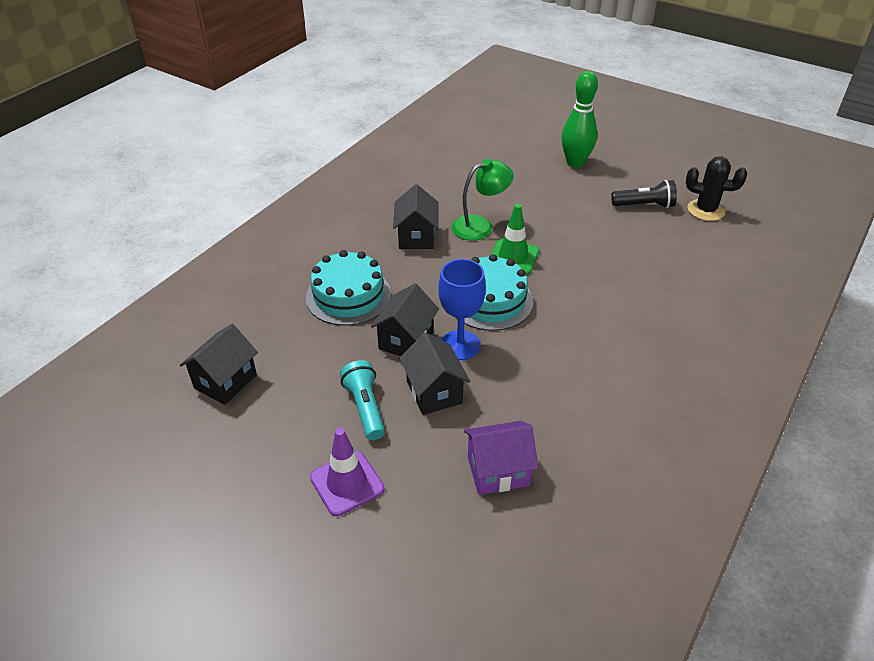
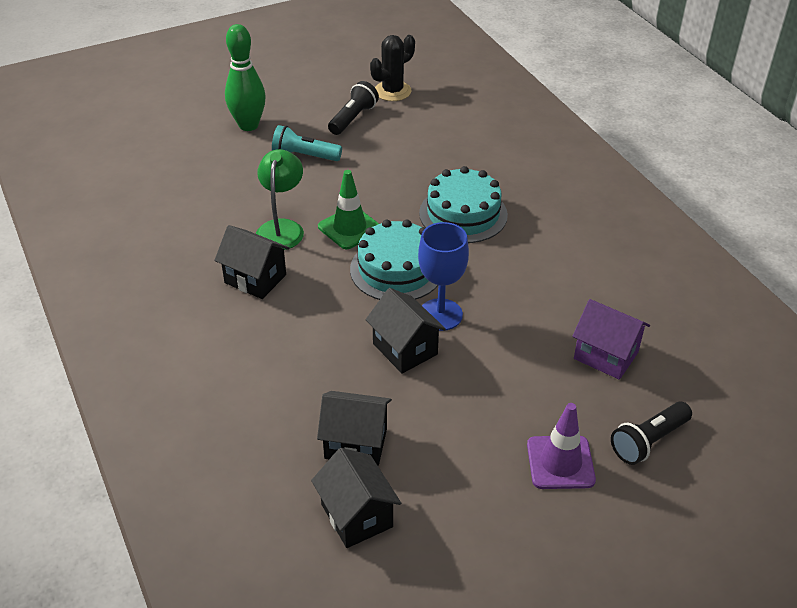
camera: 60 degrees left, 0 degrees up
(348, 296) = (303, 366): turquoise cake -> turquoise cake (463, 214)
(365, 408) = (475, 414): turquoise flashlight -> turquoise flashlight (304, 156)
(412, 540) = (648, 441): none -> black flashlight
(434, 392) = (488, 357): black house -> black house (356, 443)
(498, 471) = (606, 355): purple house -> purple house turned 75 degrees counterclockwise

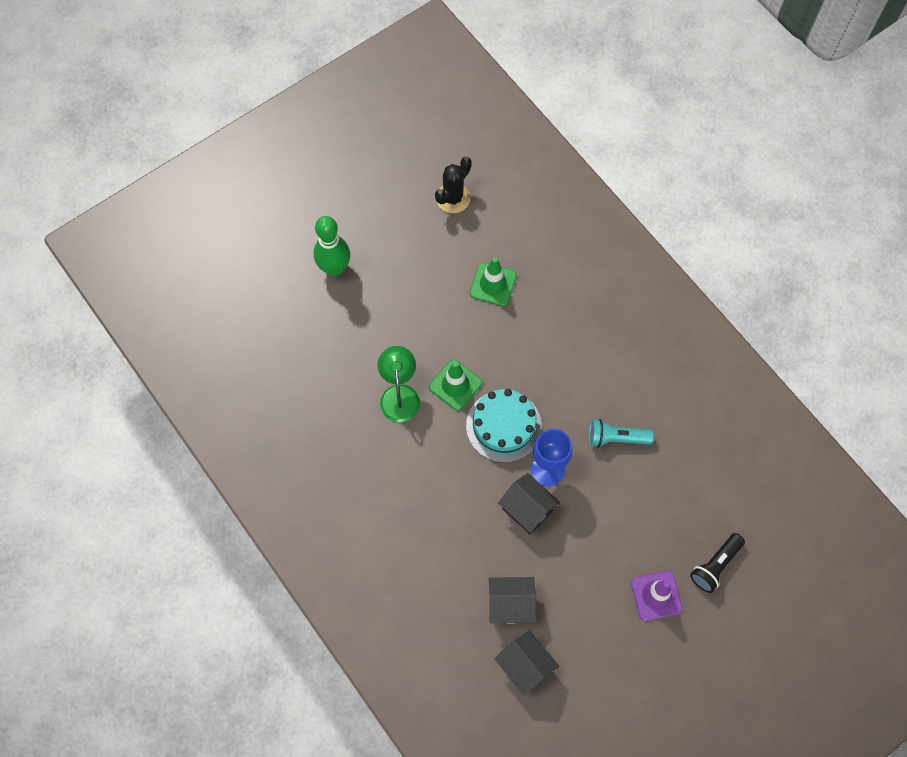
camera: 10 degrees left, 25 degrees up
(255, 279) = (394, 456): black house -> none
(304, 156) = (395, 301): turquoise flashlight -> turquoise flashlight (616, 438)
(353, 118) = (426, 243): black flashlight -> none
(417, 155) = (493, 284): none -> green traffic cone
(463, 214) = (545, 352): turquoise cake -> none
(606, 355) = (677, 489): purple house -> none

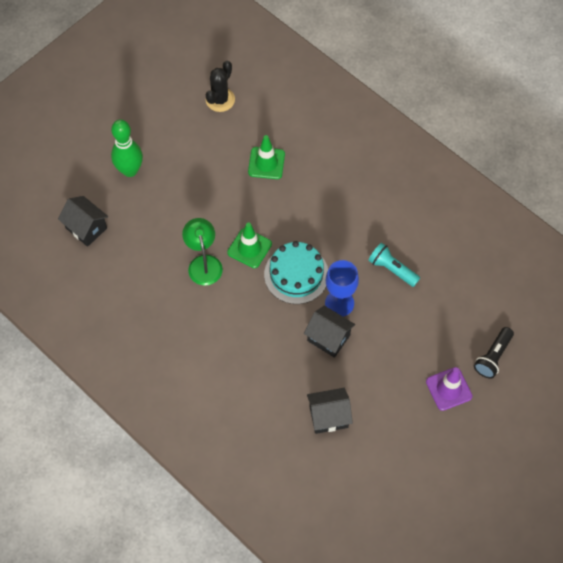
camera: 10 degrees left, 5 degrees down
(525, 666) = (350, 463): black house -> black house (86, 228)
(616, 438) = (392, 269): turquoise flashlight -> turquoise flashlight turned 45 degrees clockwise

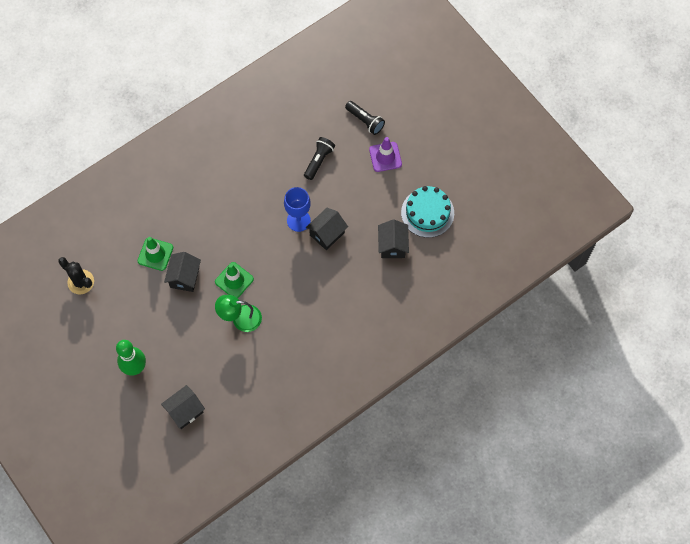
camera: 80 degrees left, 5 degrees up
(244, 197) = (184, 277): none -> black house
(296, 274) = (266, 248): turquoise cake -> turquoise cake (427, 213)
(392, 269) = (276, 176): turquoise flashlight -> none
(424, 312) = (319, 161): none -> black flashlight

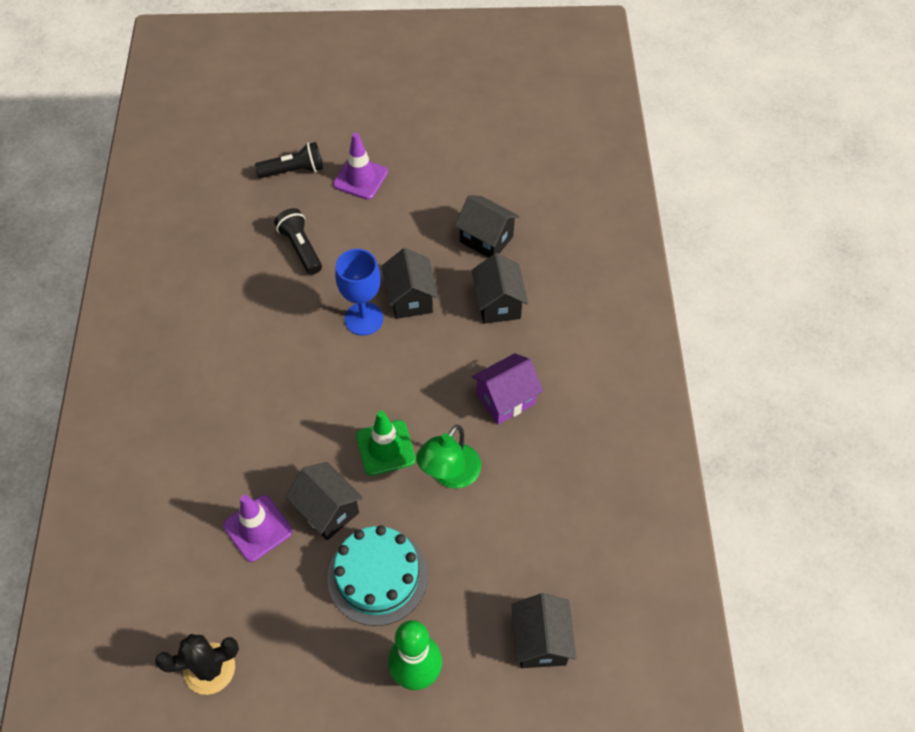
camera: 55 degrees left, 10 degrees down
(155, 254) = (258, 528): green traffic cone -> purple traffic cone
(300, 317) = (505, 399): none -> purple house
(355, 278) = (498, 304): none -> black house
(427, 213) = (472, 180): turquoise cake -> turquoise cake (377, 576)

